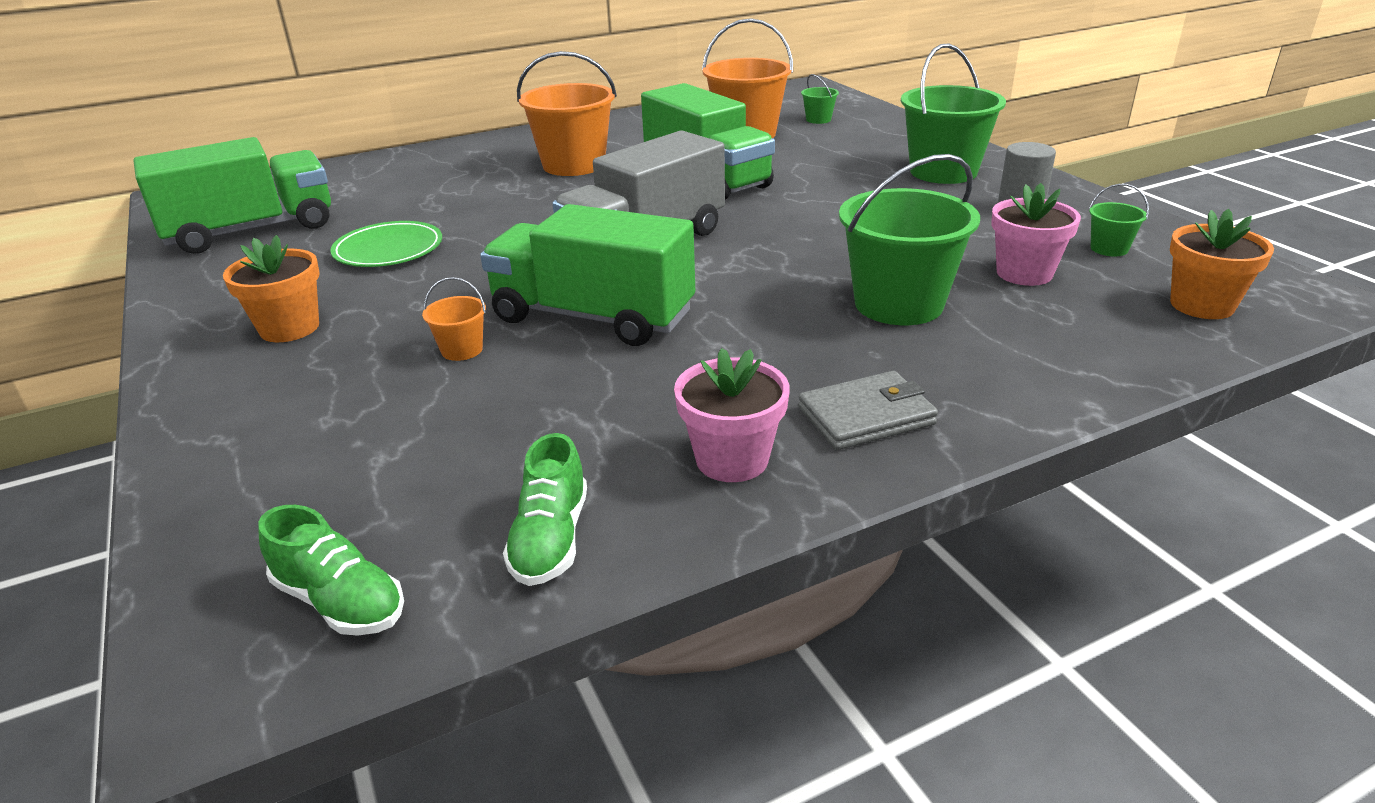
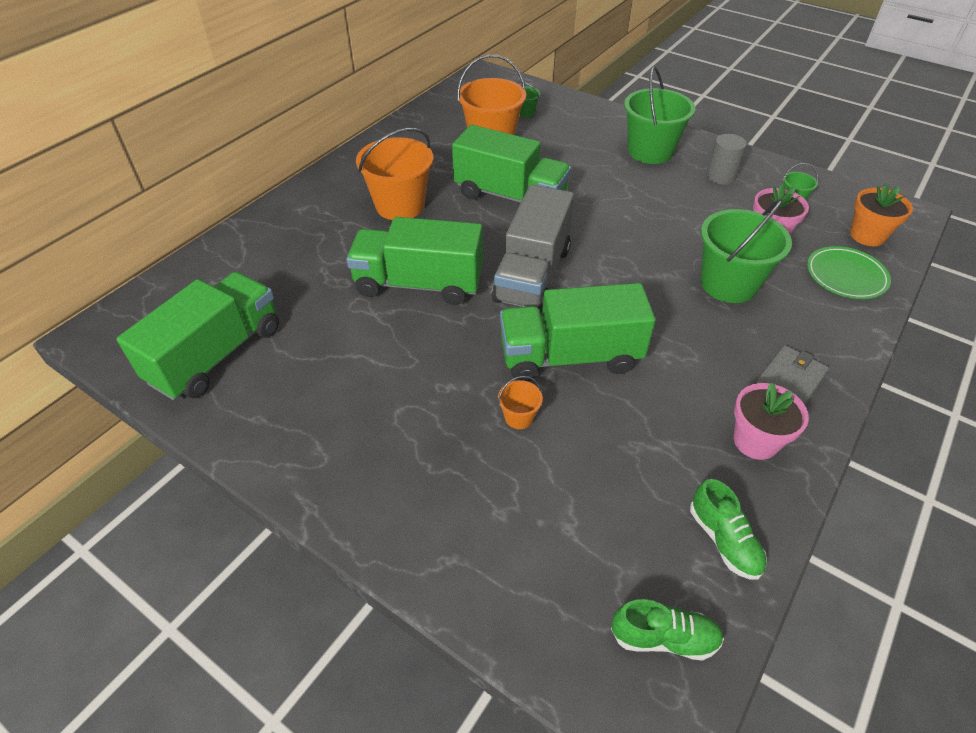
camera: 30 degrees left, 15 degrees up
(289, 328) = (375, 443): orange flower pot -> none
(388, 249) = (358, 339): green plate -> green plate (846, 276)
(508, 224) = (418, 284): none -> green truck

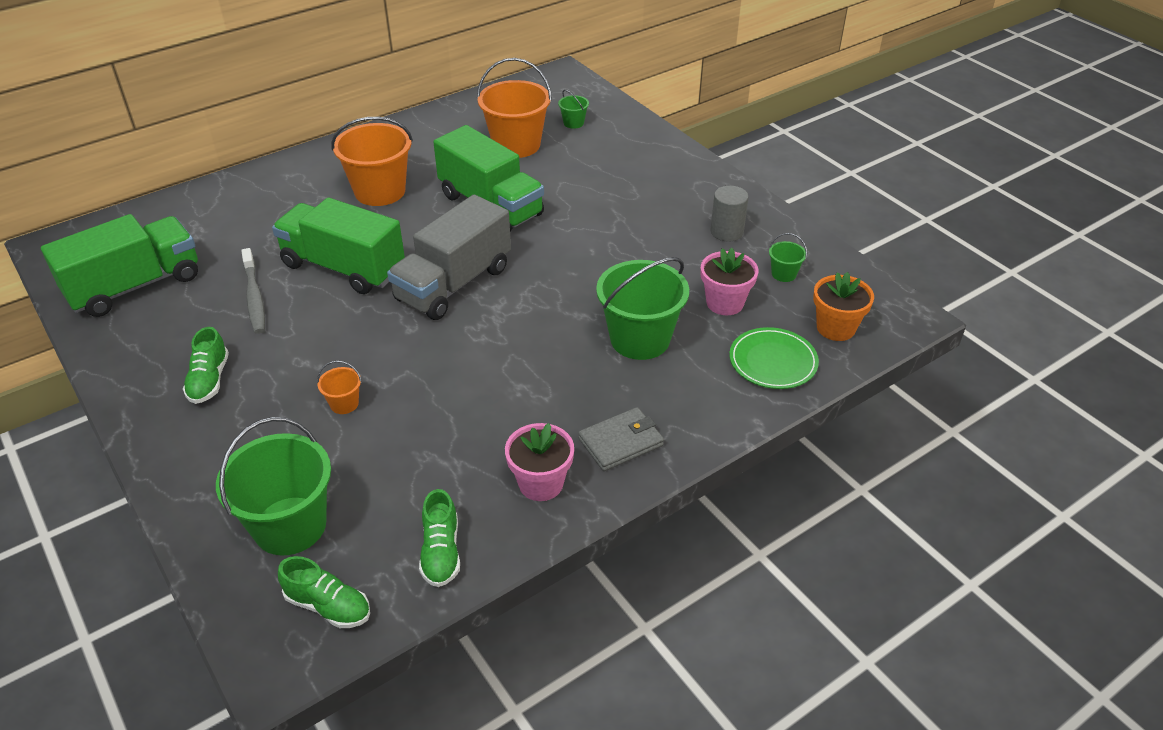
camera: 20 degrees right, 5 degrees down
(352, 334) = (254, 297): none -> grey toothbrush
(366, 432) = (209, 380): none -> green shoe
(570, 356) = (430, 365): green truck -> none
(650, 151) = (672, 190): green bucket -> green bucket (290, 526)

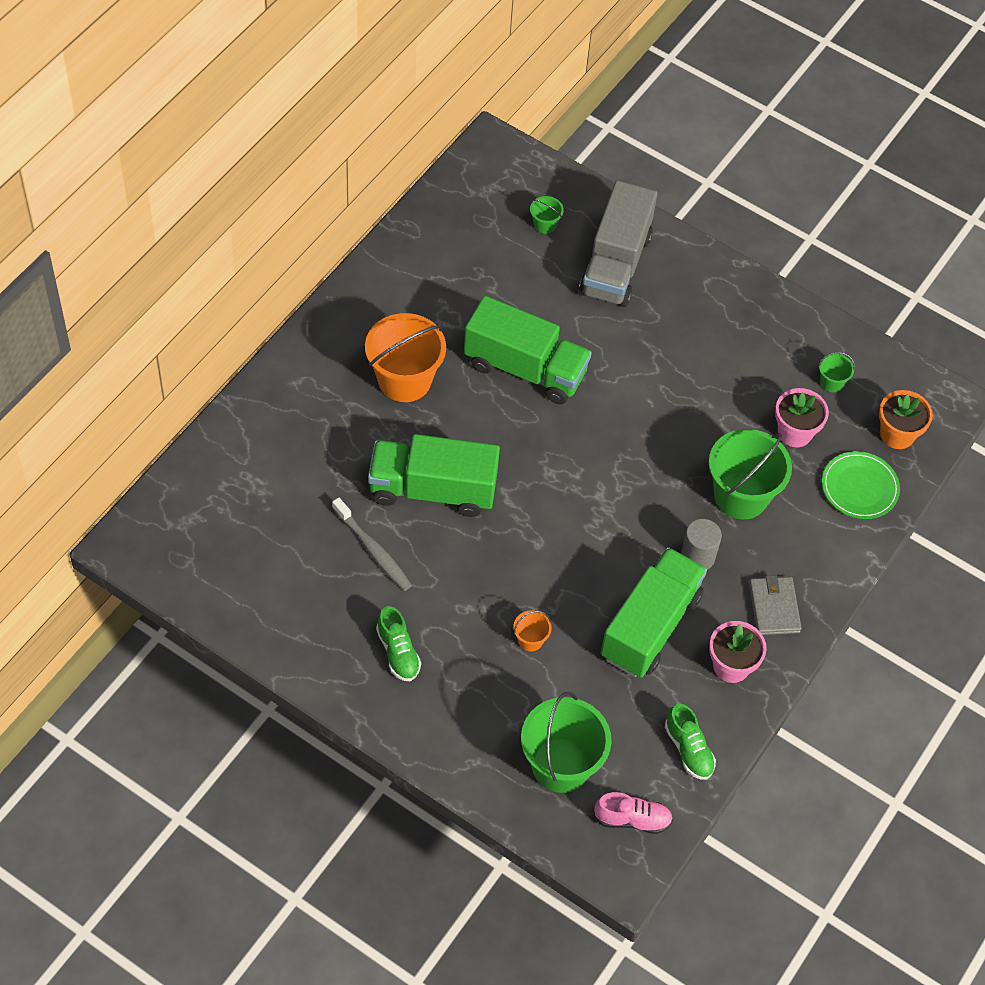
camera: 25 degrees left, 15 degrees up
(135, 286) = (249, 570): green truck -> green truck (650, 626)
(328, 606) = (632, 819): green shoe -> pink shoe
(453, 284) = (546, 480): grey truck -> grey truck (615, 265)
(516, 145) = (504, 274): orange bucket -> none
(621, 442) = (774, 607): grey wallet -> grey wallet turned 45 degrees counterclockwise
(726, 232) = (761, 342): grey cylinder -> grey cylinder (697, 557)

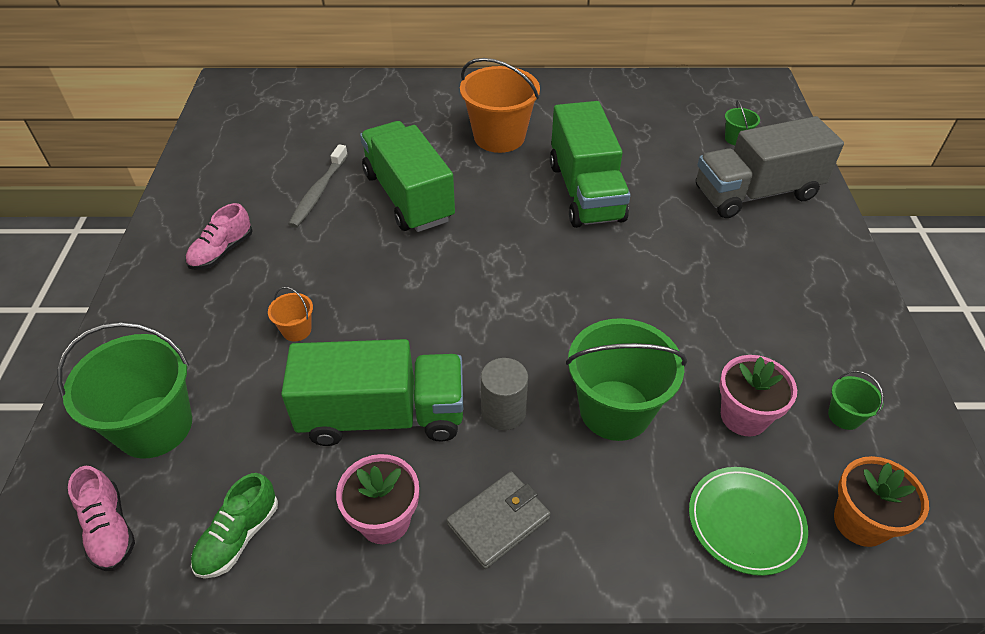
camera: 60 degrees right, 10 degrees down
(398, 652) = (222, 252): green shoe -> pink shoe

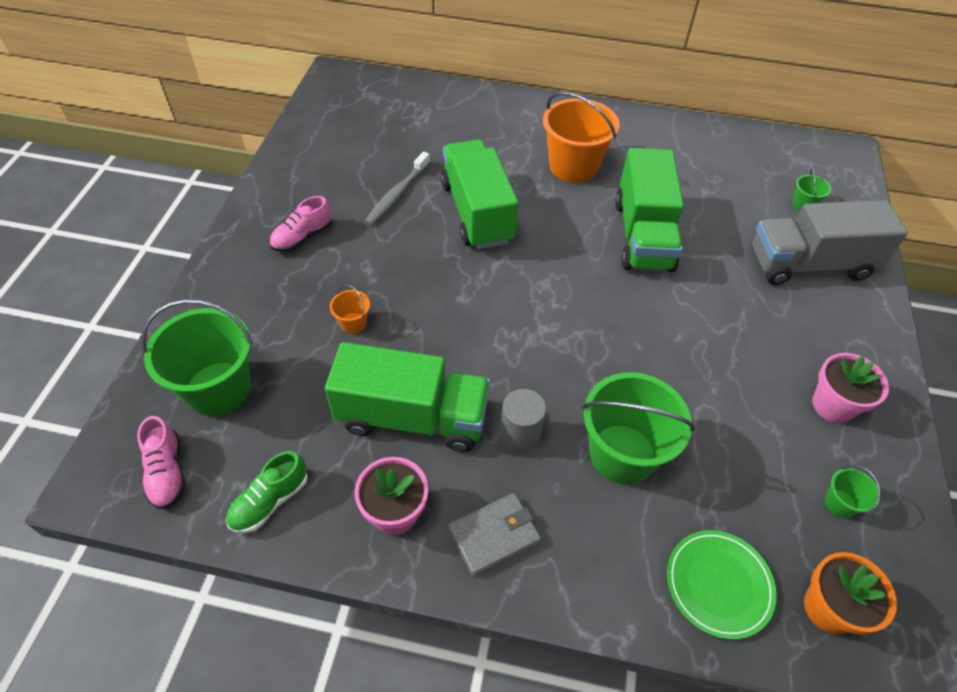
camera: 10 degrees right, 5 degrees up
(744, 416) = (742, 484): pink flower pot -> pink flower pot (832, 405)

